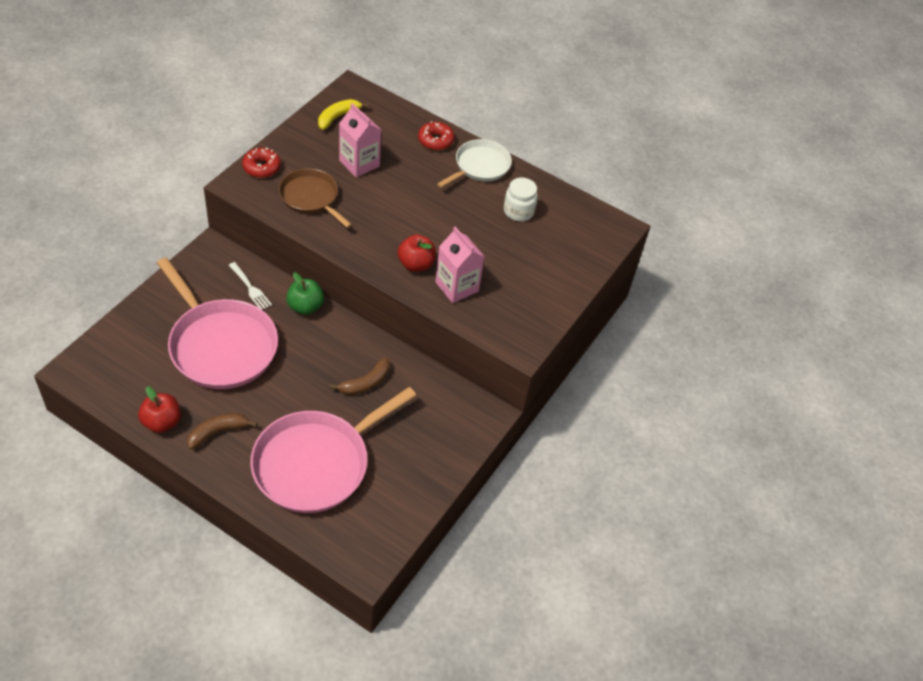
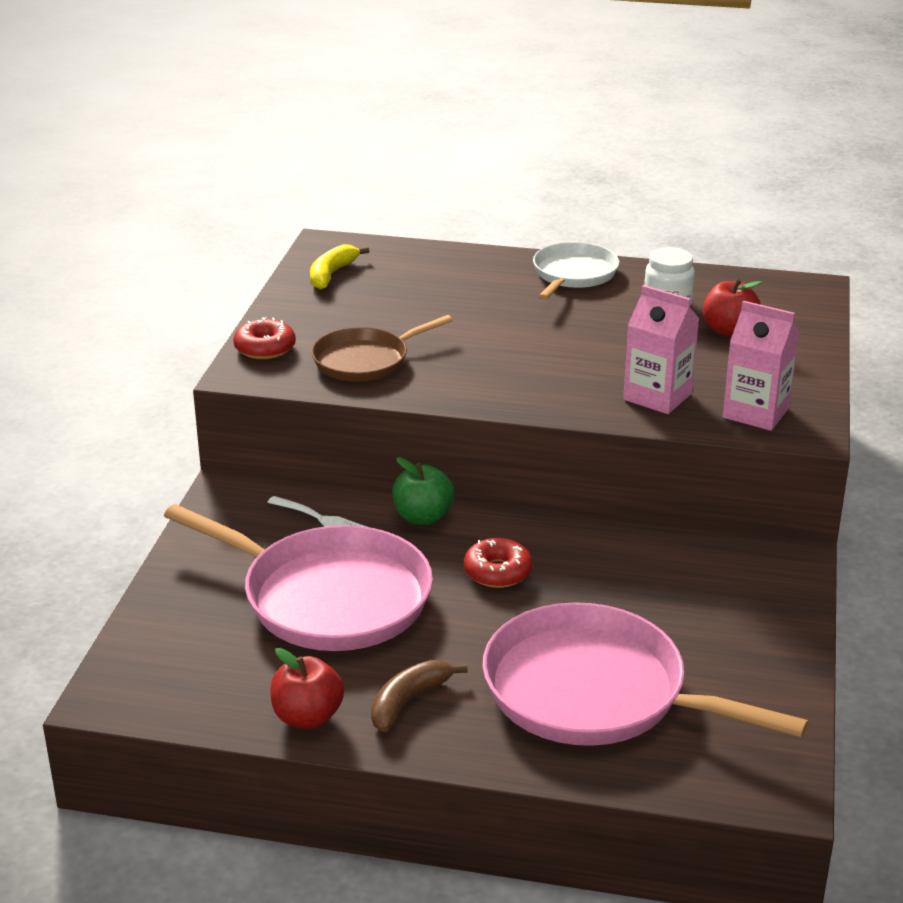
camera: 15 degrees left, 20 degrees down
(311, 197) = (365, 361): brown pan -> brown pan turned 60 degrees counterclockwise
(316, 464) = (594, 692): pink pan -> pink pan turned 90 degrees clockwise
(359, 163) = (404, 311): pink carton -> pink carton (756, 413)
(365, 383) = (586, 576): brown banana -> none
(416, 264) = (579, 389): red apple -> red apple (729, 331)
(435, 140) = (489, 265): red donut -> red donut (497, 572)

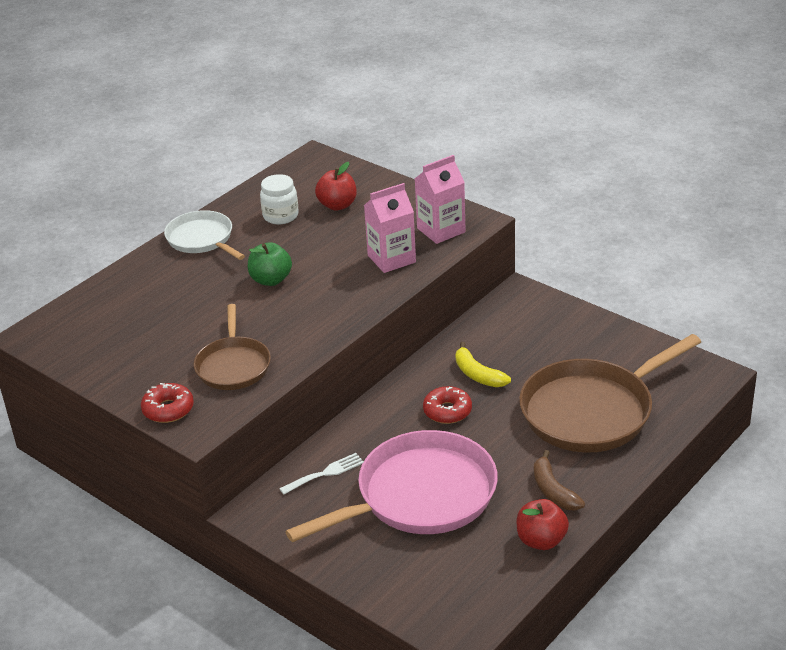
camera: 60 degrees left, 5 degrees up
(331, 274) = (84, 346): yellow banana -> yellow banana (477, 374)
(423, 517) = (361, 425): green apple -> green apple (271, 280)
(594, 692) = (591, 411): pink pan -> brown pan

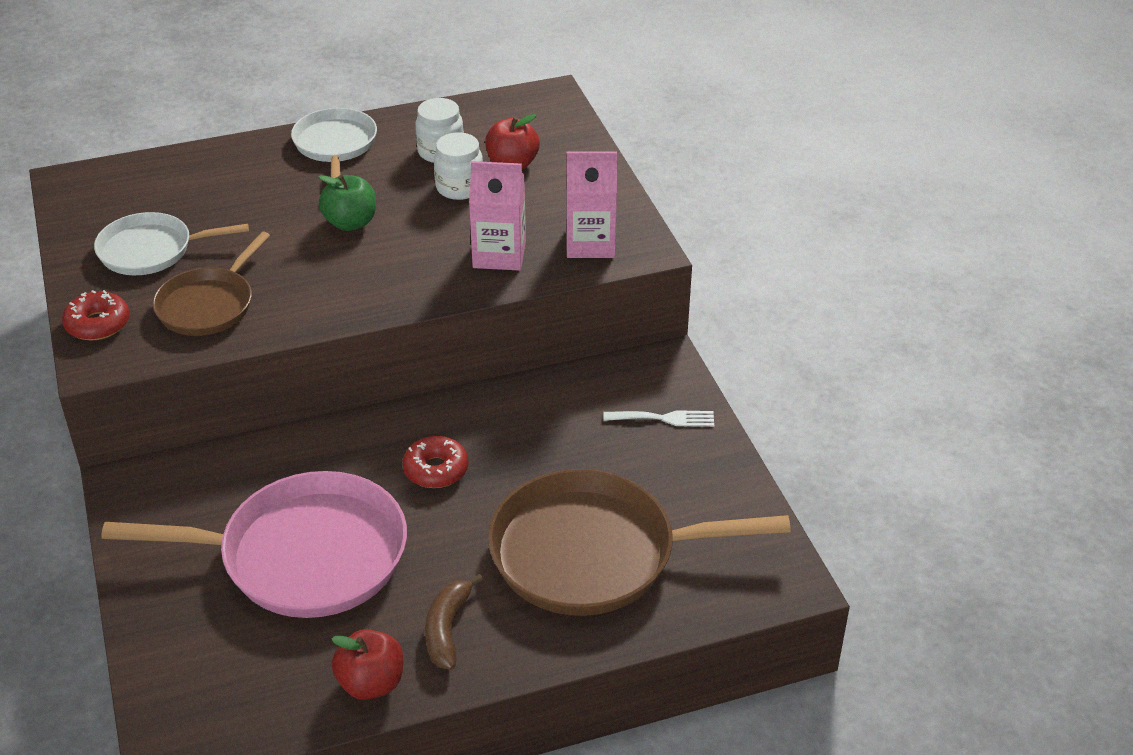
camera: 30 degrees right, 5 degrees up
(149, 352) = (151, 250): none -> white pan
(319, 231) = (459, 188): none -> white jar
(325, 473) = (240, 477): white fork -> white fork (664, 418)
(477, 374) = (514, 442): yellow banana -> none

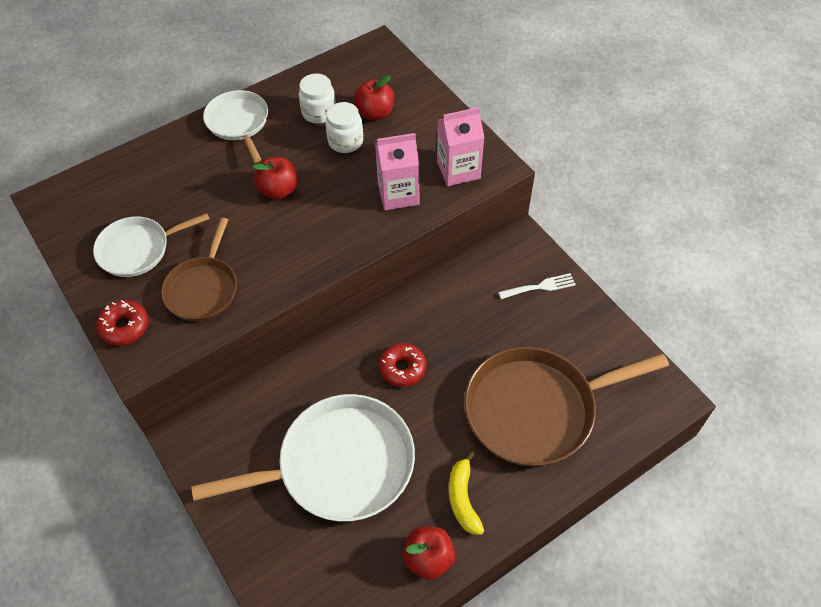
camera: 15 degrees left, 15 degrees up
(305, 555) = (339, 465): pink pan -> white pan
(350, 223) = (279, 190): green apple -> red apple
(447, 629) = (463, 498): brown banana -> yellow banana

